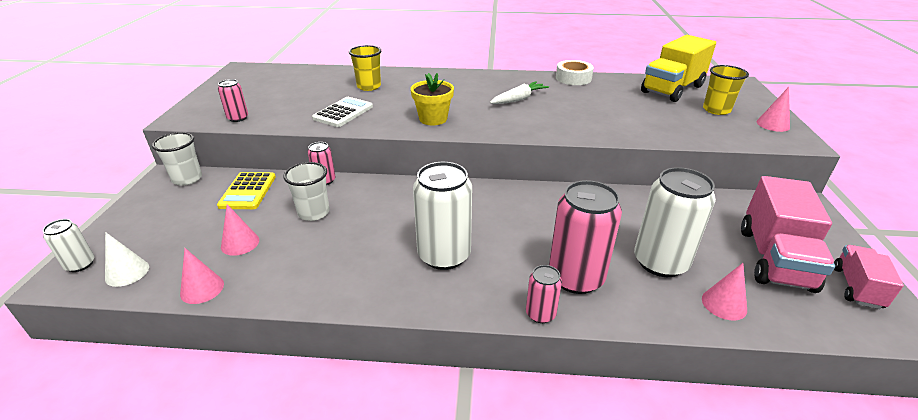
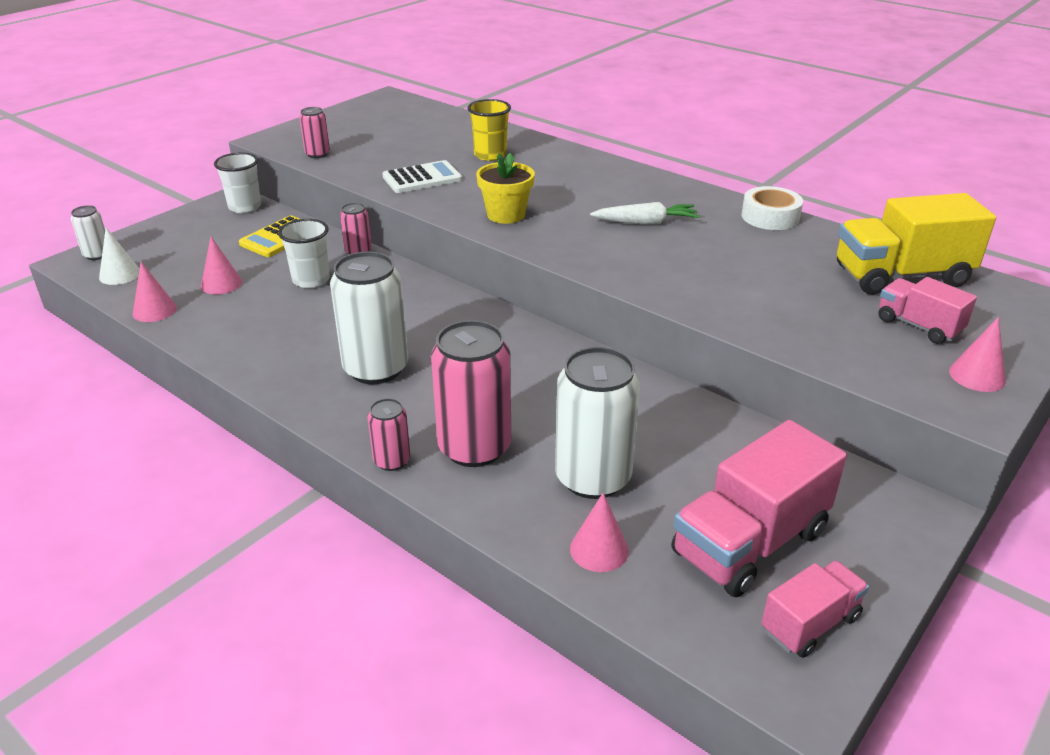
camera: 35 degrees right, 0 degrees up
(716, 110) = (918, 326): yellow cup -> pink truck

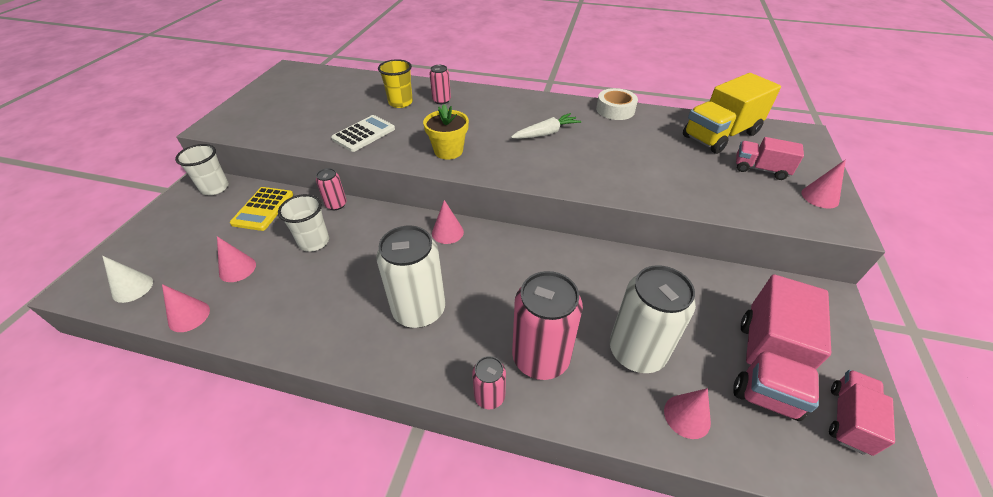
camera: 25 degrees left, 10 degrees up
(97, 255) = (97, 273): white can -> none
(317, 154) = (264, 131): pink can -> pink can (441, 100)
(462, 308) = (447, 232): none -> pink cone

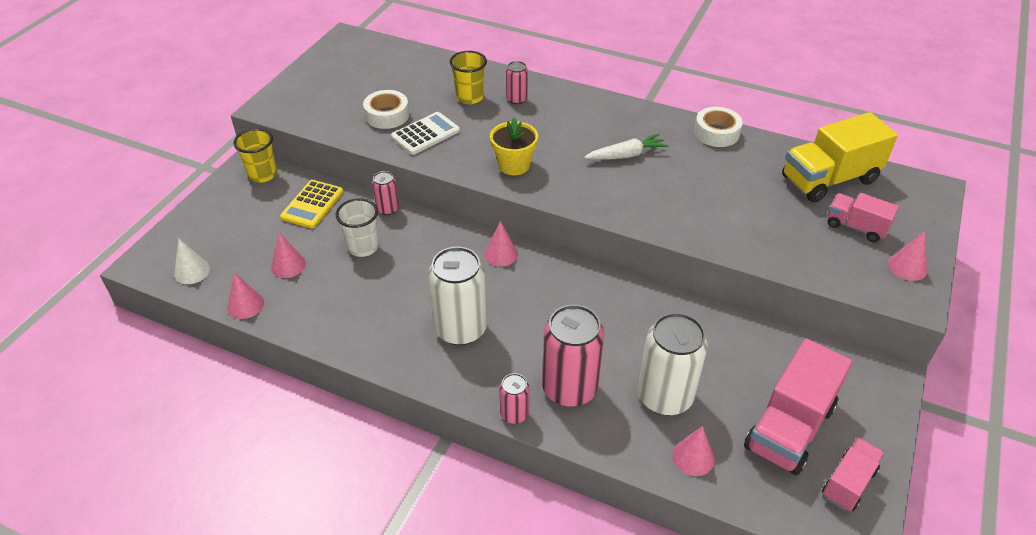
camera: 10 degrees right, 0 degrees up
(215, 188) = (262, 174): white cup -> yellow cup
(327, 122) = (387, 115): none -> white tape

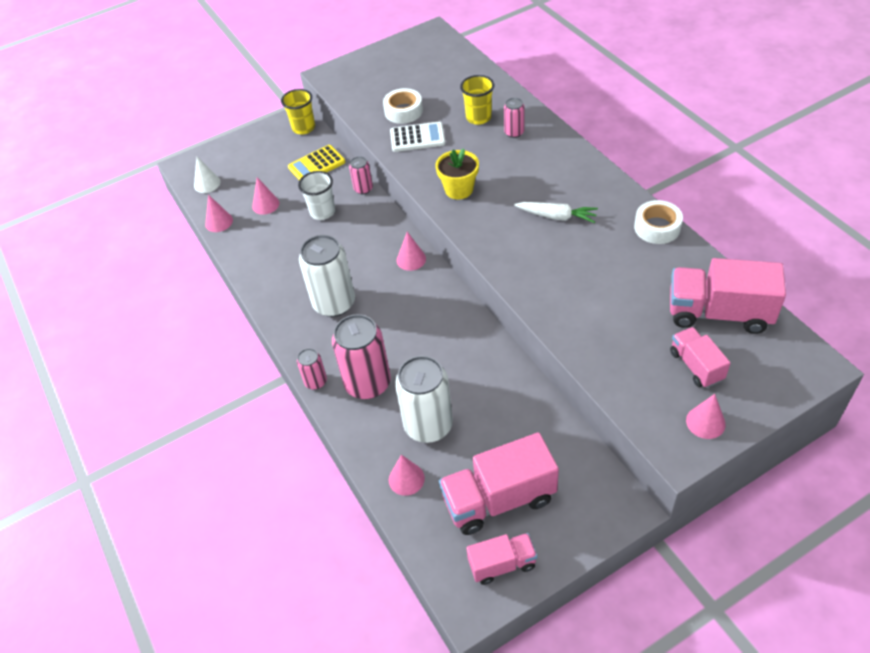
camera: 40 degrees right, 5 degrees up
(829, 179) = (718, 313): yellow truck -> pink truck

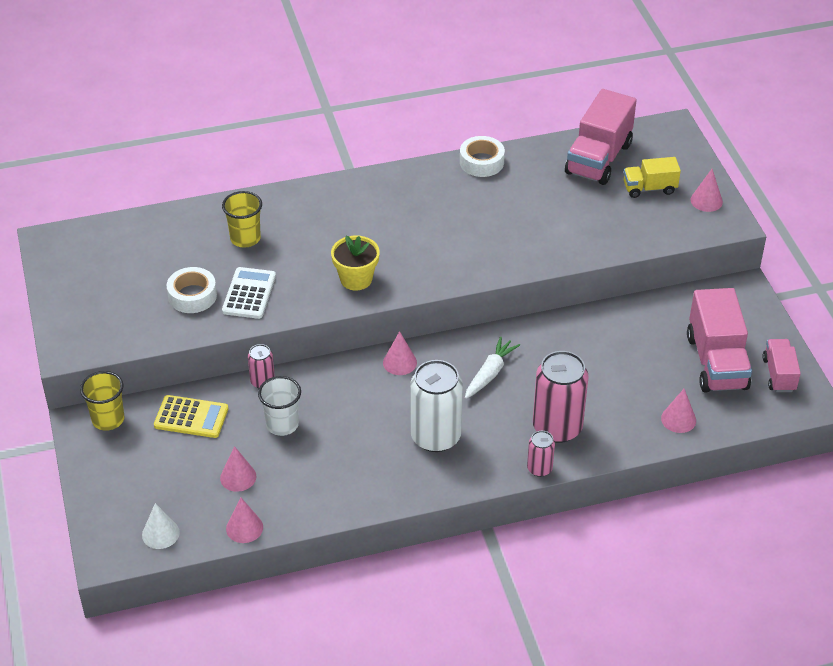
camera: 80 degrees left, 5 degrees down
(316, 165) = (191, 417): yellow calculator -> yellow calculator turned 60 degrees counterclockwise
(428, 425) = (623, 392): white can -> none
(514, 132) = (288, 218): pink can -> none
(557, 216) = (434, 220): white carrot -> white carrot (490, 373)
(696, 366) = (649, 188): pink truck -> yellow truck

